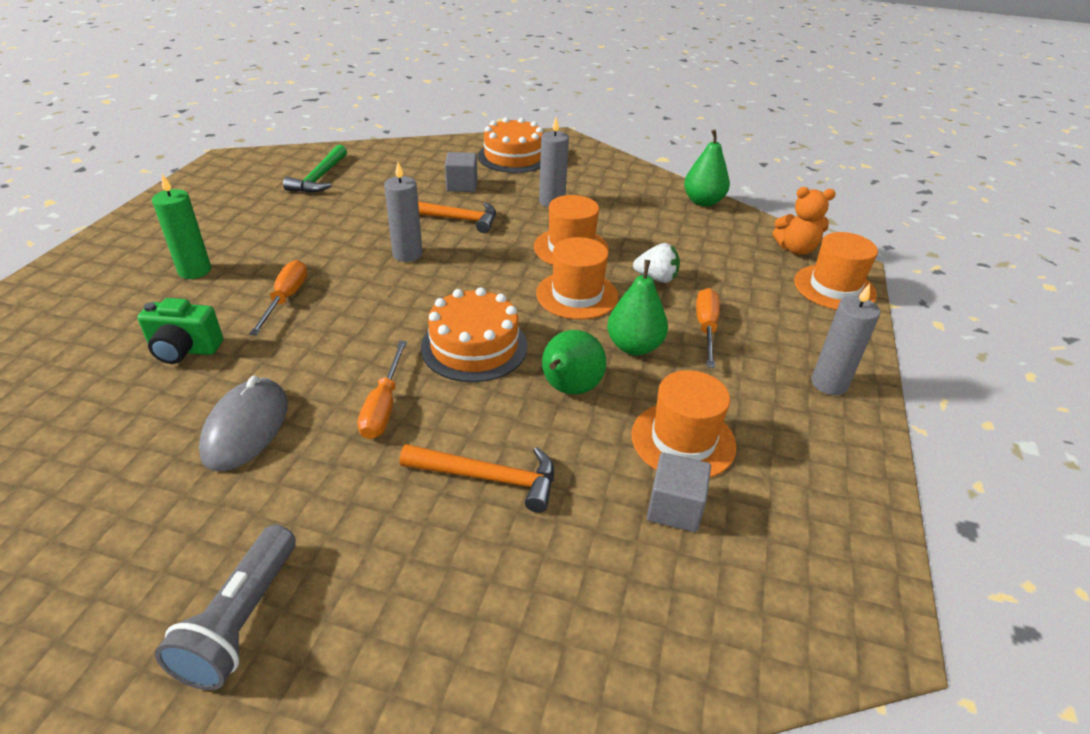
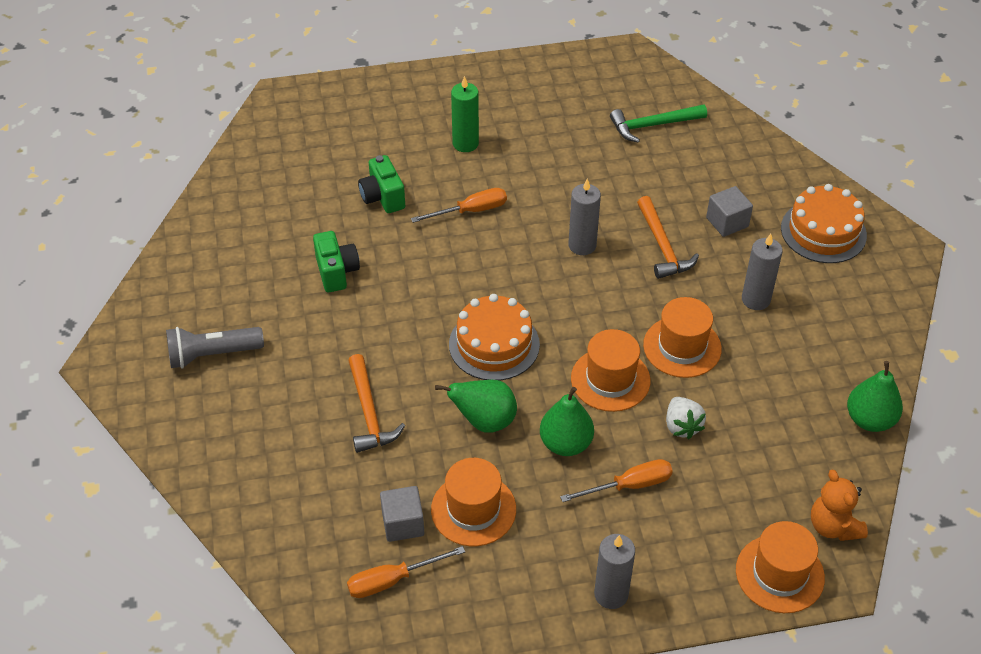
camera: 65 degrees right, 10 degrees up
(246, 428) = (337, 272): grey mouse -> green camera
(383, 406) = (398, 327): orange screwdriver -> orange screwdriver (392, 580)

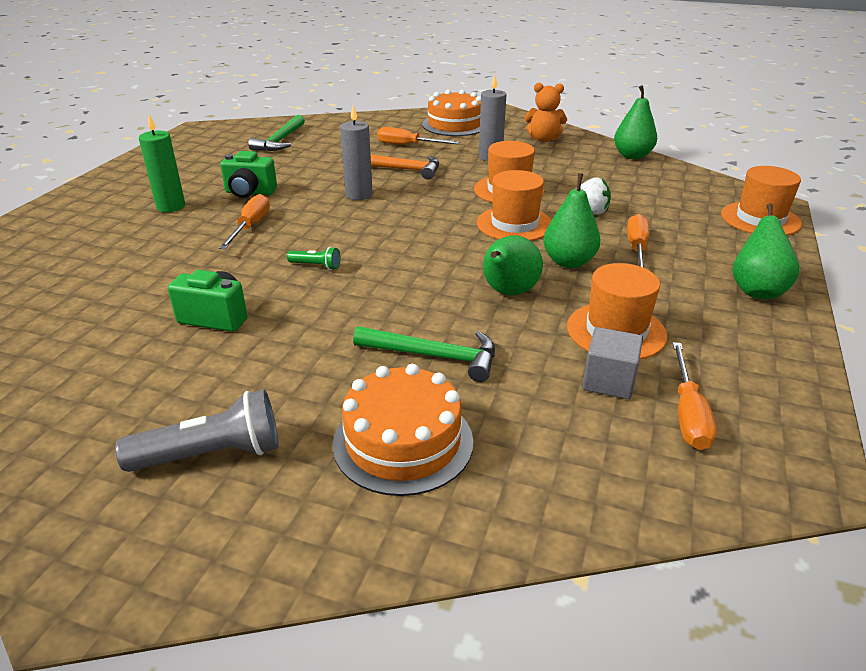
camera: 60 degrees left, 15 degrees down
(212, 355) = (212, 454): grey flashlight -> grey flashlight turned 120 degrees counterclockwise
(369, 413) = (434, 356): orange hammer -> green hammer
(382, 197) = (162, 262): green camera -> green camera (250, 193)
(440, 285) = (316, 266): none -> green flashlight
(494, 344) = (420, 261): orange cake -> orange cake (403, 442)
(611, 594) = (756, 290): grey candle -> green pear
(727, 222) = (407, 145): grey cube -> orange screwdriver
(833, 526) = (722, 190): orange teddy bear -> orange teddy bear (543, 139)

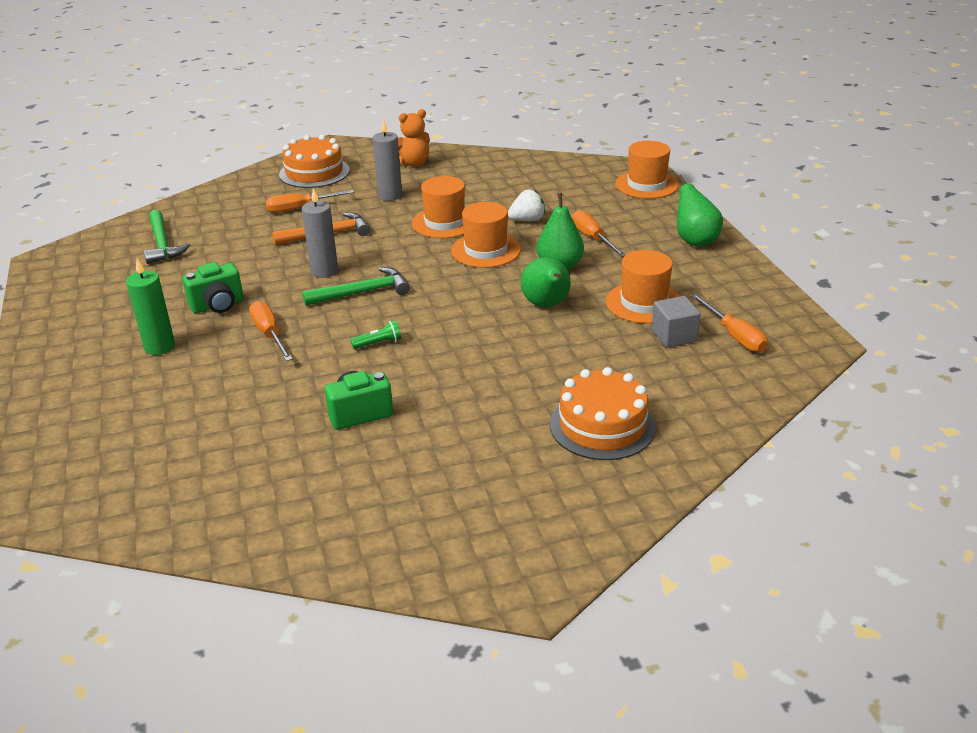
camera: 35 degrees left, 0 degrees up
(212, 454) = (497, 490): grey flashlight -> none
(434, 356) = (554, 368): green hammer -> green hammer (362, 292)
(632, 156) = (503, 158): green pear -> none

